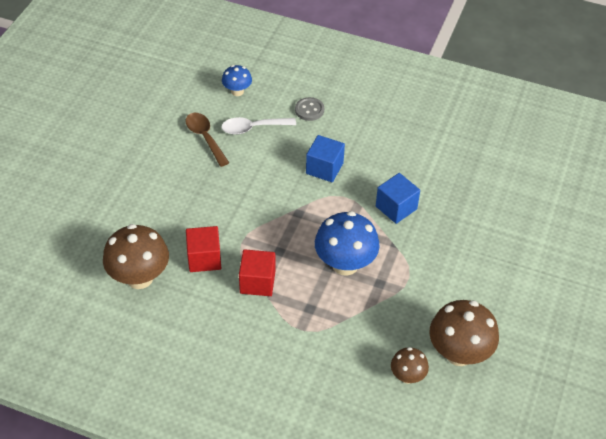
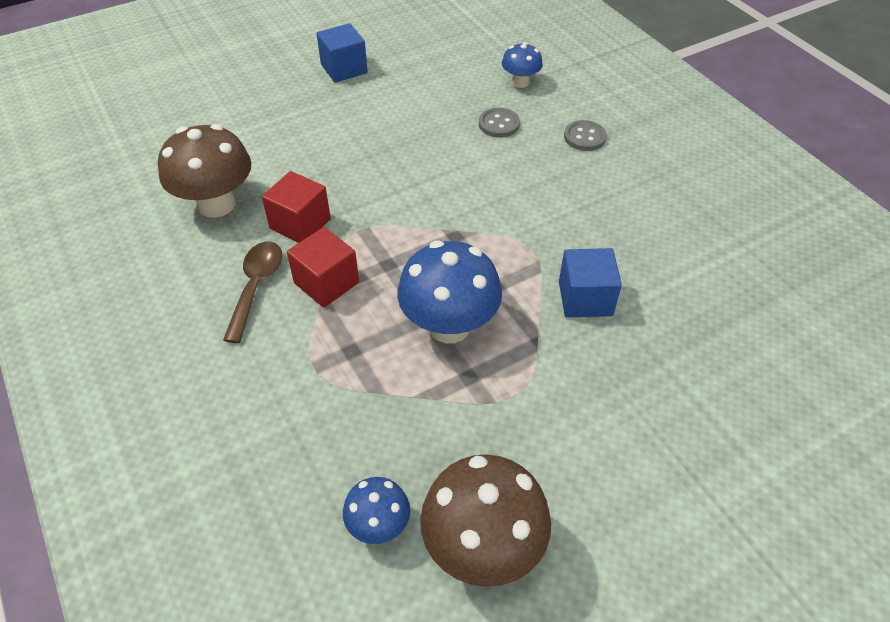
camera: 40 degrees right, 0 degrees up
(205, 138) = (436, 108): brown spoon -> brown spoon (256, 286)
(253, 128) = (499, 124): white spoon -> grey button
(324, 168) = (538, 205): blue cube -> blue cube (344, 69)
(407, 376) = (378, 525): brown mushroom -> blue mushroom

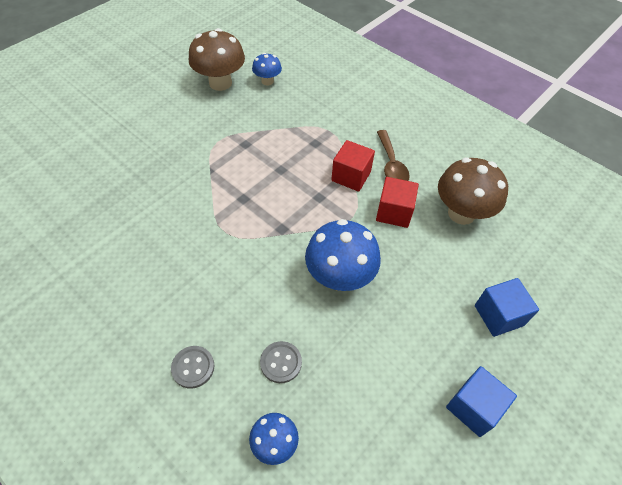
camera: 160 degrees right, 5 degrees up
(449, 326) = (265, 167): blue mushroom -> blue mushroom (339, 277)
(585, 298) = (182, 203): blue cube -> blue cube (498, 315)

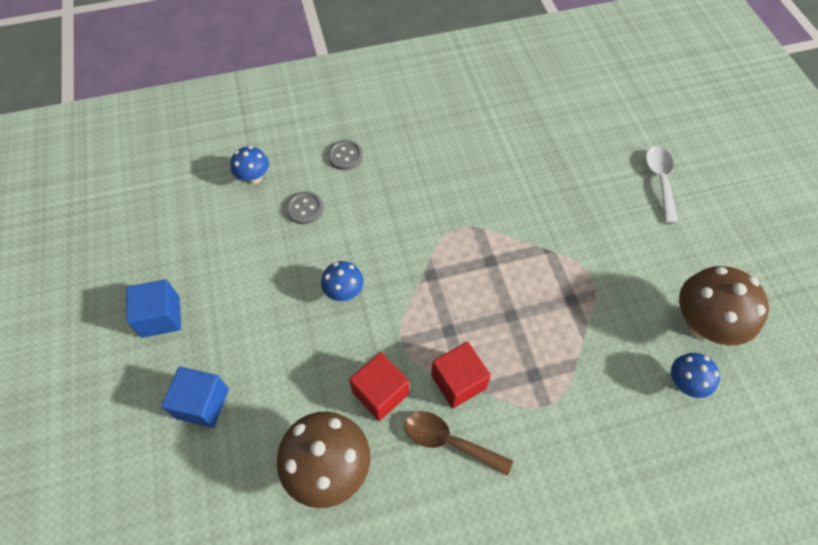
camera: 125 degrees right, 5 degrees up
(102, 130) = (660, 180): none -> white spoon
(339, 277) = (344, 292): blue mushroom -> blue mushroom, size x0.54

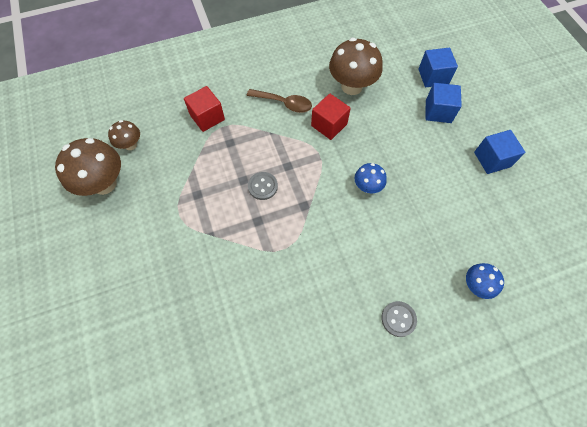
camera: 175 degrees right, 5 degrees up
(181, 478) = (433, 77): none -> blue cube
(305, 209) = (419, 256): grey button -> grey button (263, 186)
(458, 382) = (279, 135): red cube -> red cube (207, 117)
(660, 180) = (94, 315): white spoon -> none
(684, 383) = (130, 145): blue mushroom -> brown mushroom

